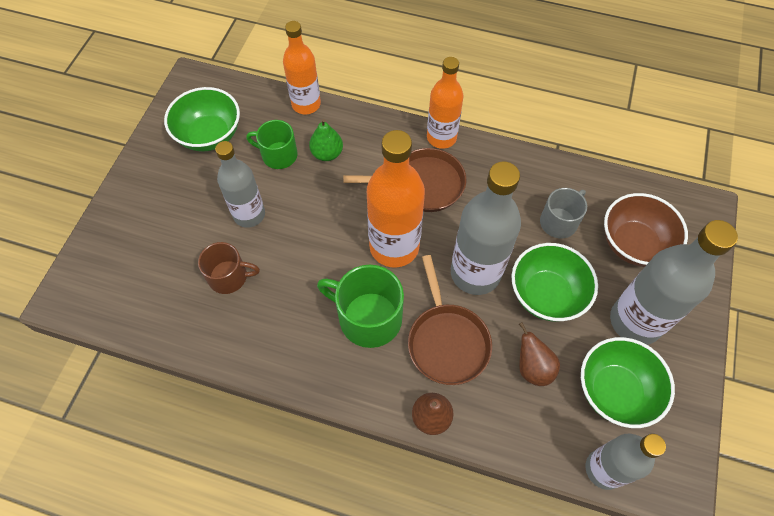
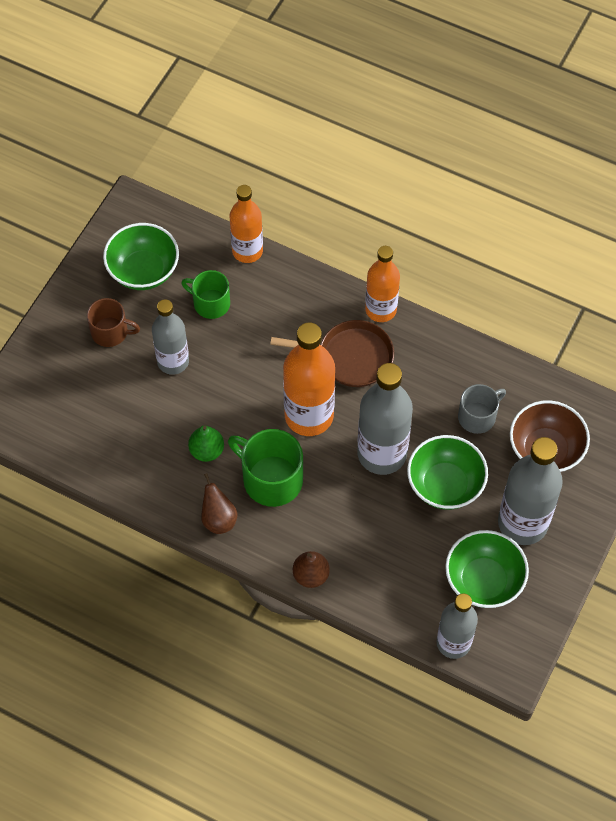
camera: 10 degrees right, 0 degrees up
(229, 277) = (146, 420): brown mug -> brown mug (110, 332)
(327, 154) = (260, 309): green pear -> green pear (207, 451)
(447, 341) = (340, 512): brown pan -> none
(532, 367) = (413, 548): brown pear -> brown pear (218, 519)

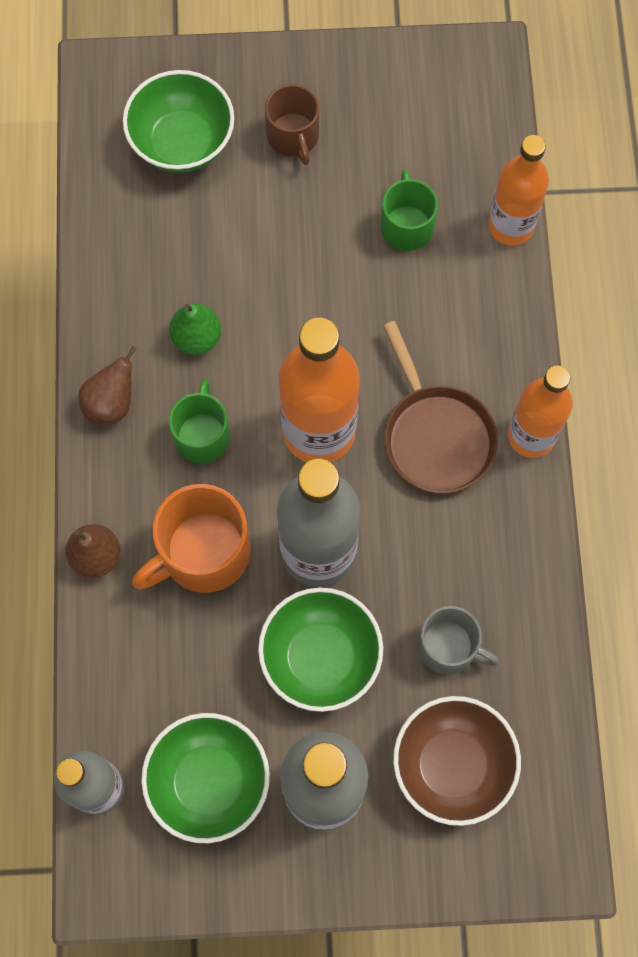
camera: 60 degrees right, 10 degrees up
(143, 271) = (402, 124): green bowl -> green bowl (182, 142)
(173, 361) = (296, 229): grey bottle -> none
(271, 479) = (202, 435): green mug -> green mug, size x0.65
(344, 515) = (203, 552): none -> orange mug

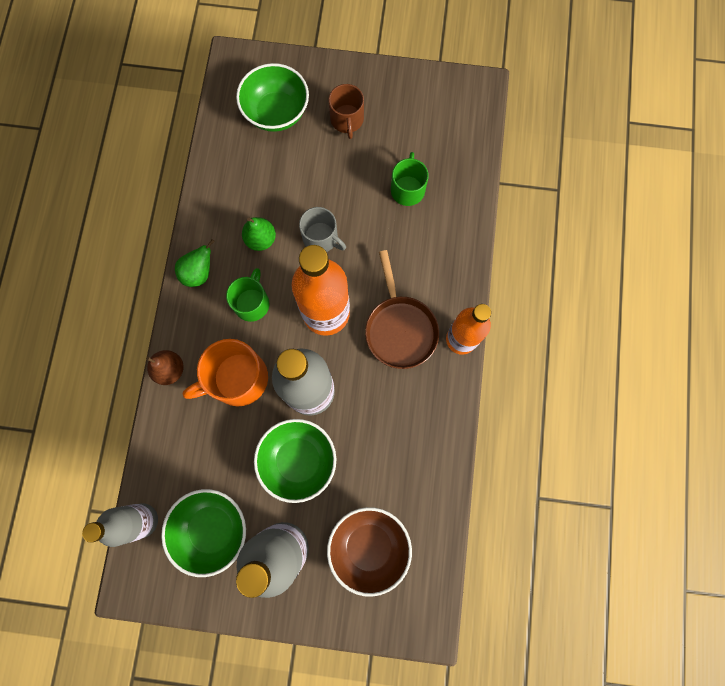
camera: 10 degrees right, 5 degrees up
(111, 404) = (199, 273): brown pear -> green pear
(448, 647) = (381, 468): grey mug -> grey mug (321, 238)
(511, 226) = (474, 200): orange bottle -> none

